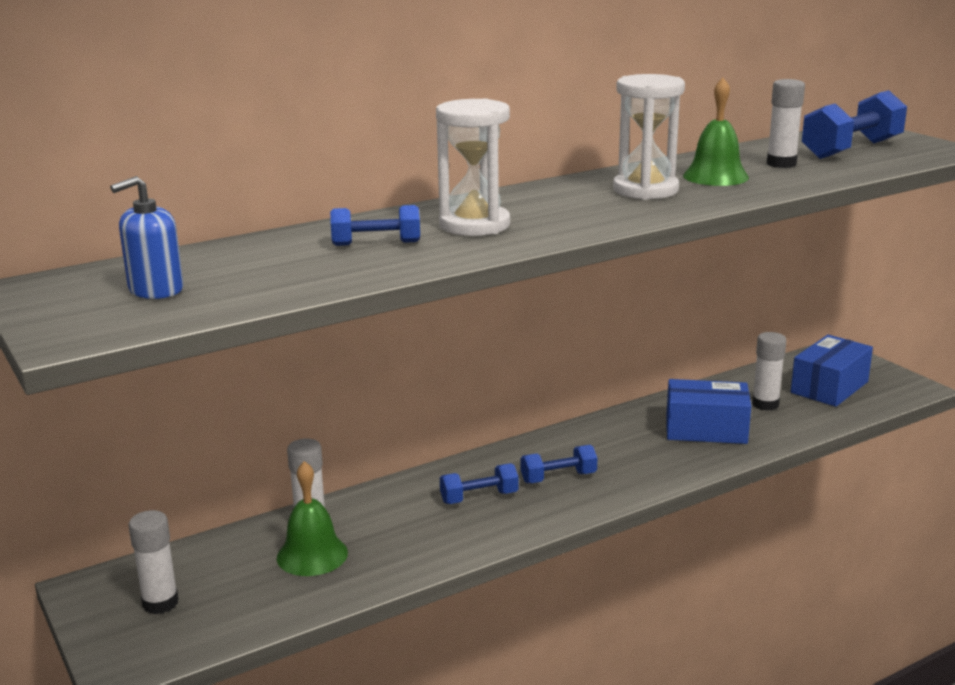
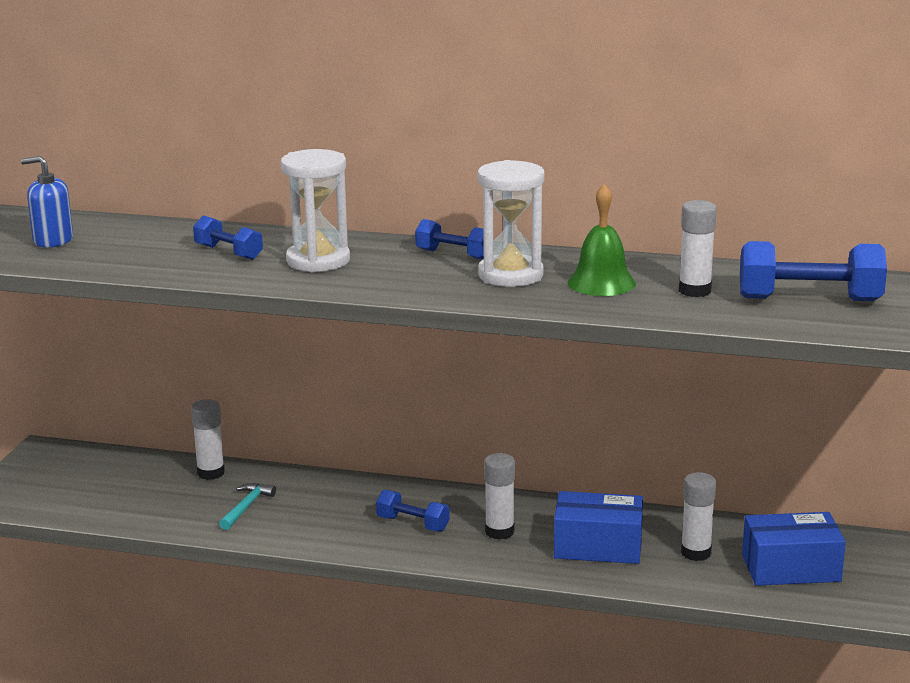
camera: 45 degrees right, 0 degrees up
(160, 603) = (59, 477): white glue stick -> white glue stick (499, 532)
(312, 555) = (176, 493): green bell -> none
(402, 533) = (246, 507): none -> turquoise hammer
(479, 497) = (335, 509): blue dumbbell -> blue dumbbell (454, 254)
(706, 429) = (598, 546): blue box -> blue box turned 45 degrees counterclockwise

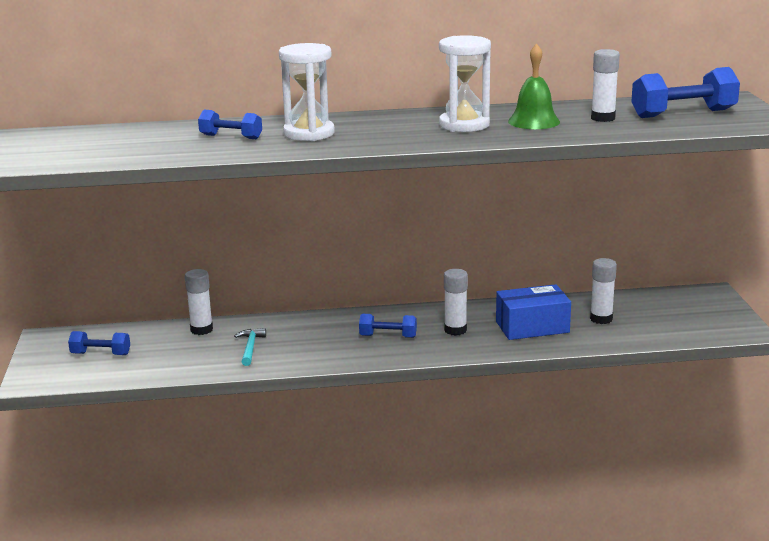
camera: 20 degrees left, 0 degrees up
(53, 240) = (72, 146): blue soap dispenser -> none
(454, 254) = (406, 118): blue dumbbell -> blue dumbbell (101, 354)
(791, 568) = (670, 317): blue box -> none

